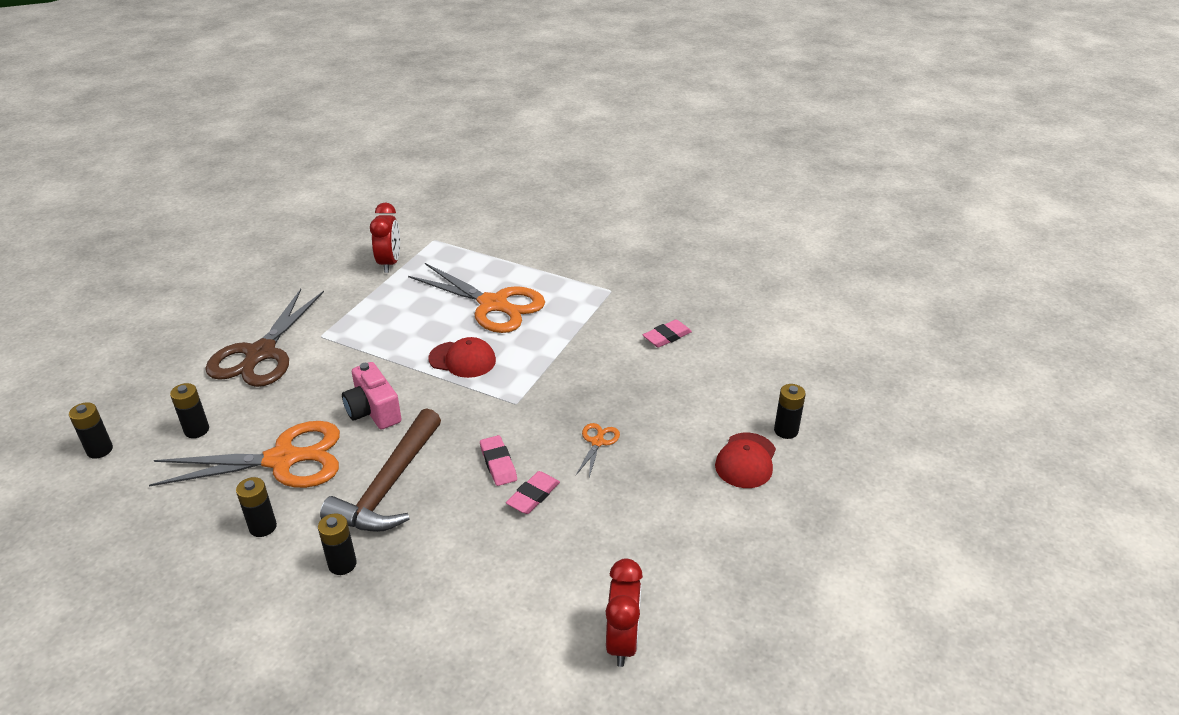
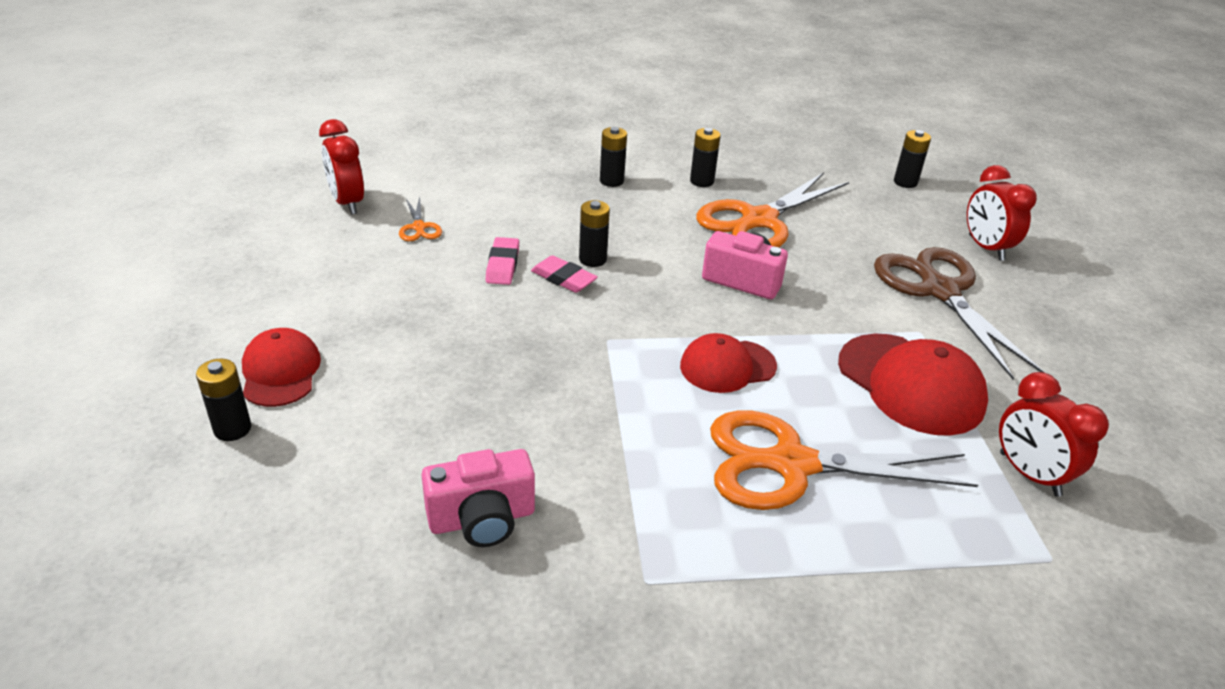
camera: 145 degrees right, 0 degrees up
(169, 369) = (985, 248): none -> red clock
(196, 430) = (864, 216): black battery -> black battery (592, 259)
(376, 314) = (910, 384): none -> red cap
(389, 486) = (642, 232): brown hammer -> none
(597, 442) = (476, 331): orange scissors -> orange scissors (419, 227)
(667, 336) = (482, 519): pink eraser -> pink camera

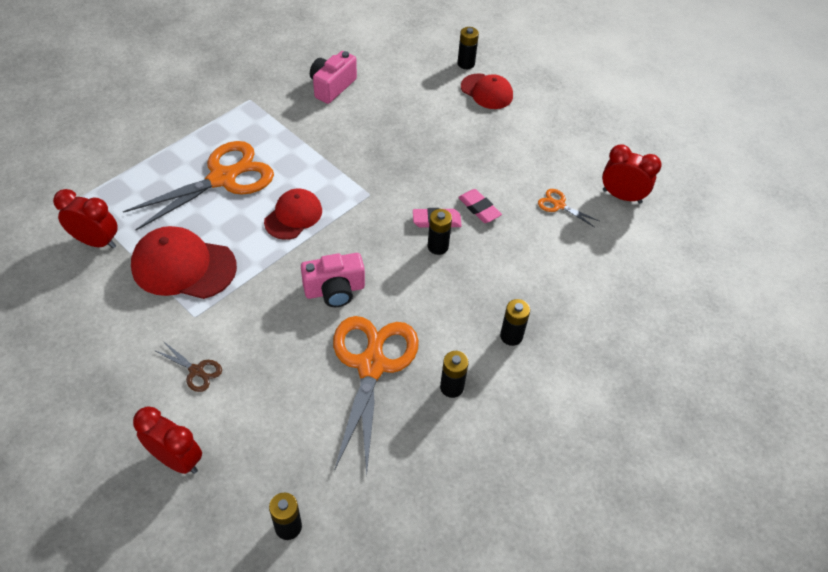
camera: 140 degrees right, 15 degrees up
(939, 291) = (196, 371): brown scissors -> brown scissors, size x0.43

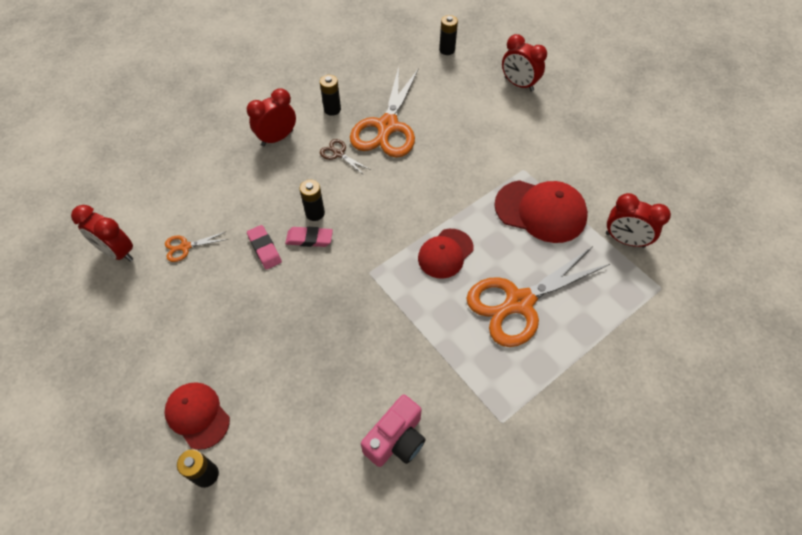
camera: 170 degrees left, 5 degrees up
(196, 371) = (515, 132): brown scissors -> brown scissors (338, 154)
(334, 290) = (410, 182): pink camera -> none
(511, 336) = (277, 138): black battery -> red clock
(559, 205) = (185, 247): orange scissors -> orange scissors turned 120 degrees clockwise

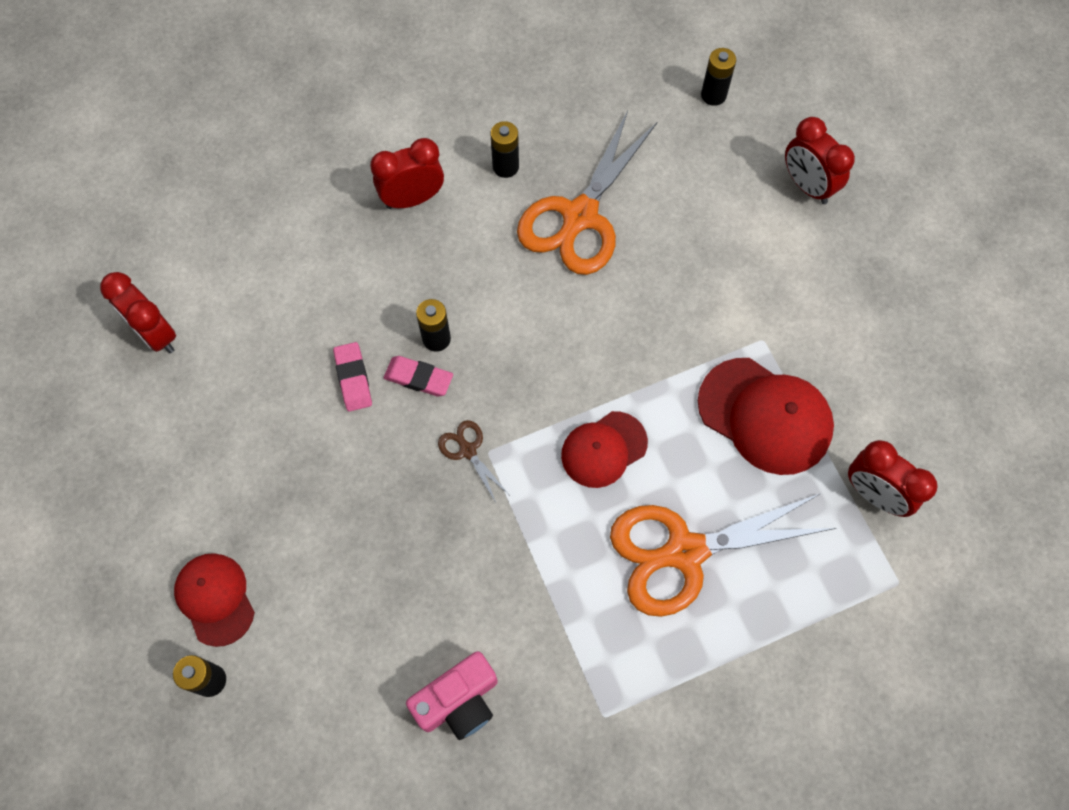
camera: 15 degrees right, 10 degrees up
(185, 247) = (247, 348): orange scissors -> none
(338, 154) = (495, 247): brown scissors -> brown scissors (468, 450)

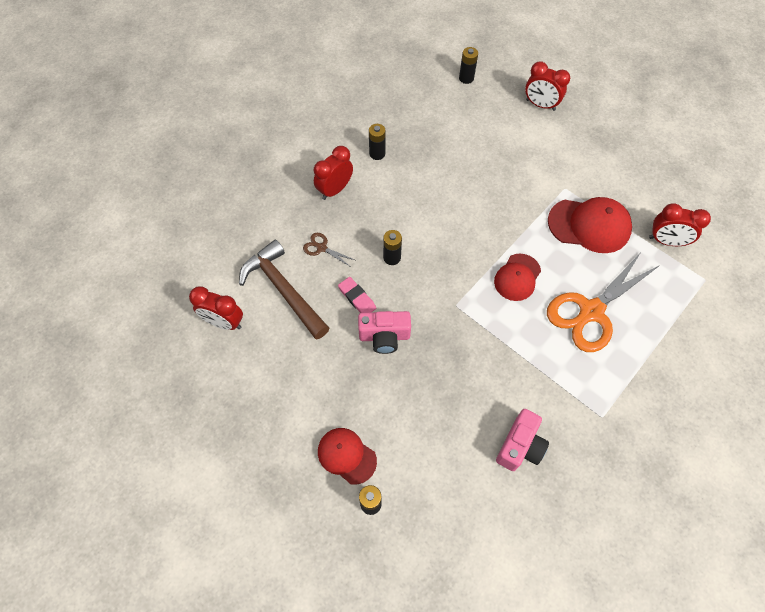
camera: 25 degrees left, 5 degrees down
(259, 321) = (283, 289): none -> brown hammer
(360, 453) = (384, 336): none -> pink camera
(418, 378) = (394, 282): pink eraser -> none
(468, 450) = (444, 309): brown scissors -> brown scissors (321, 248)
(580, 216) = (432, 164): orange scissors -> none

